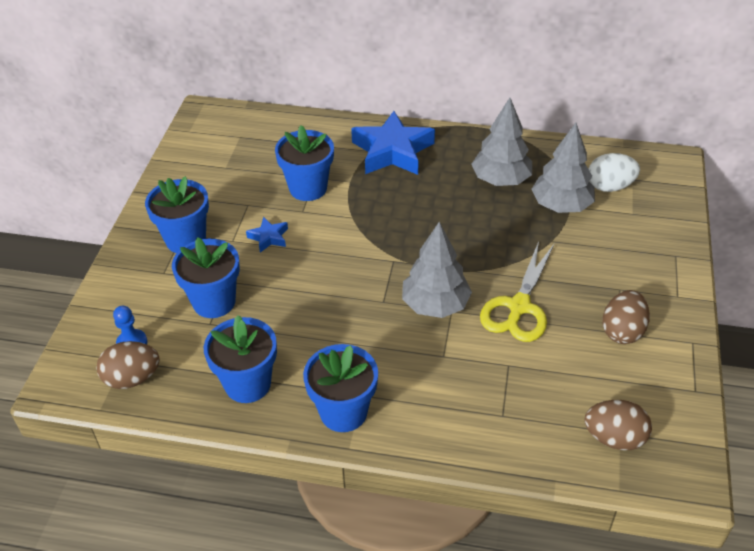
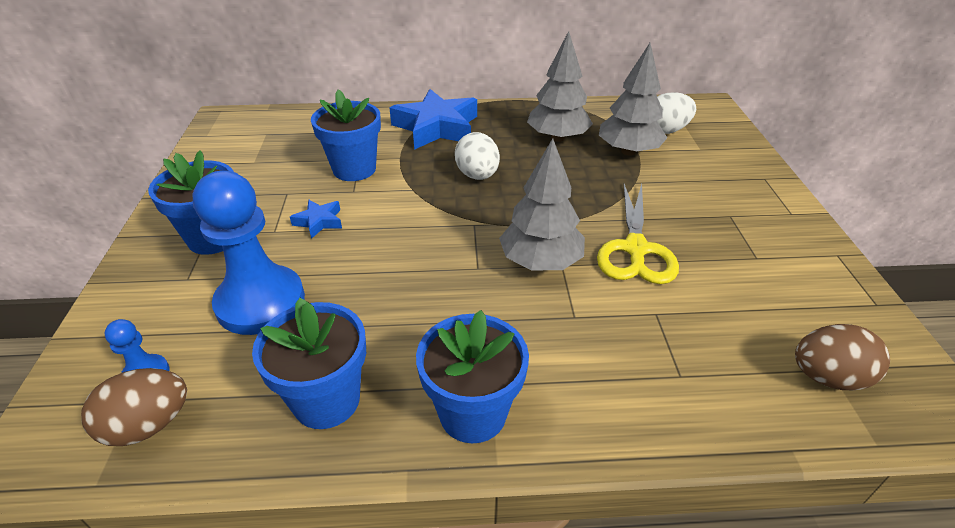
camera: 15 degrees left, 5 degrees down
(214, 302) = (260, 302): blue flower pot -> blue pawn
(412, 211) = (477, 175): none -> white egg
(622, 331) = (759, 255): brown egg -> none

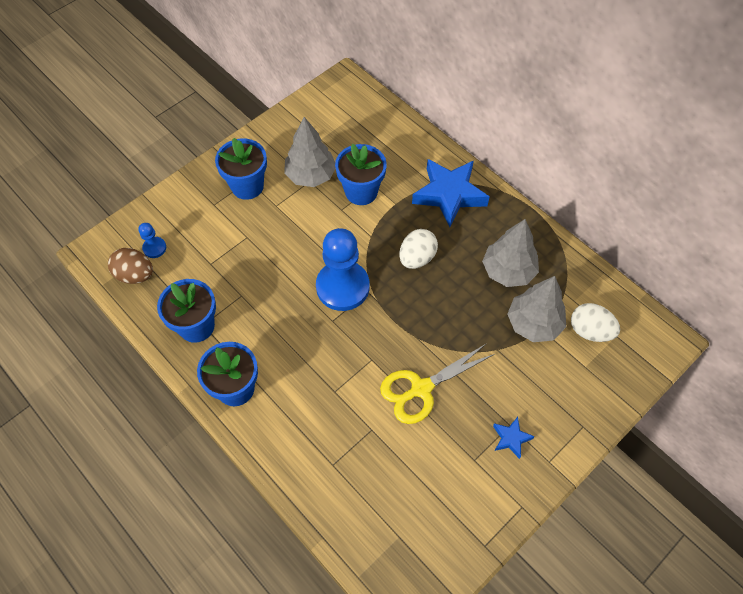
camera: 50 degrees right, 20 degrees up
(260, 302) = (226, 248): blue pawn -> blue pawn (342, 287)
(319, 221) = (301, 218): blue star -> blue star (511, 438)
(540, 262) = (364, 347): grey tree -> grey tree (311, 175)
(828, 377) = (391, 537): brown egg -> none

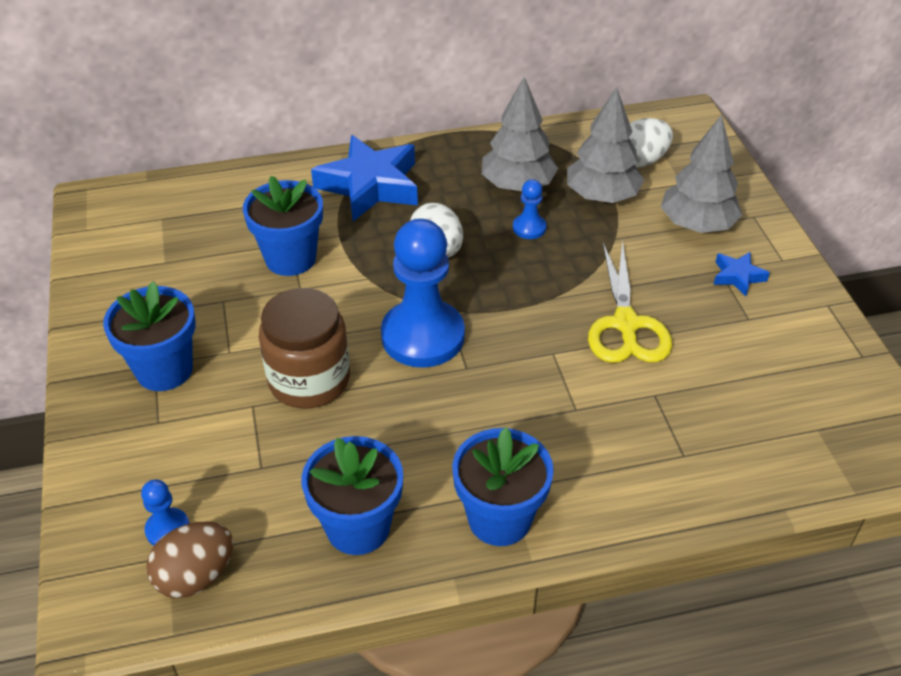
camera: 60 degrees left, 15 degrees down
(278, 251) = (309, 380): none -> brown jar
(311, 175) = (215, 295): grey tree -> grey tree (696, 225)
(472, 296) = (529, 228): none -> blue pawn

